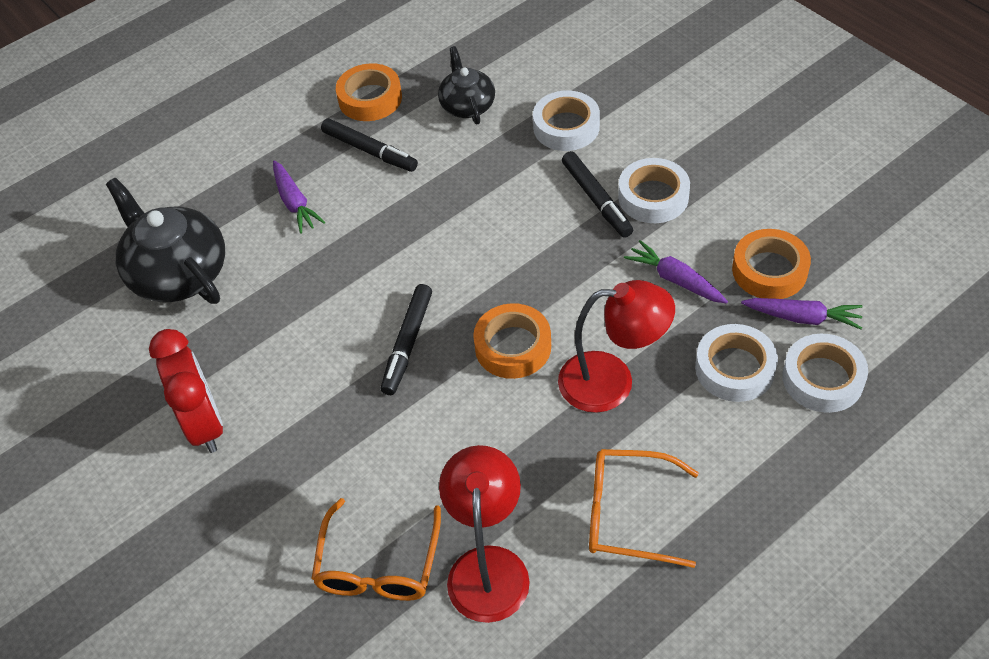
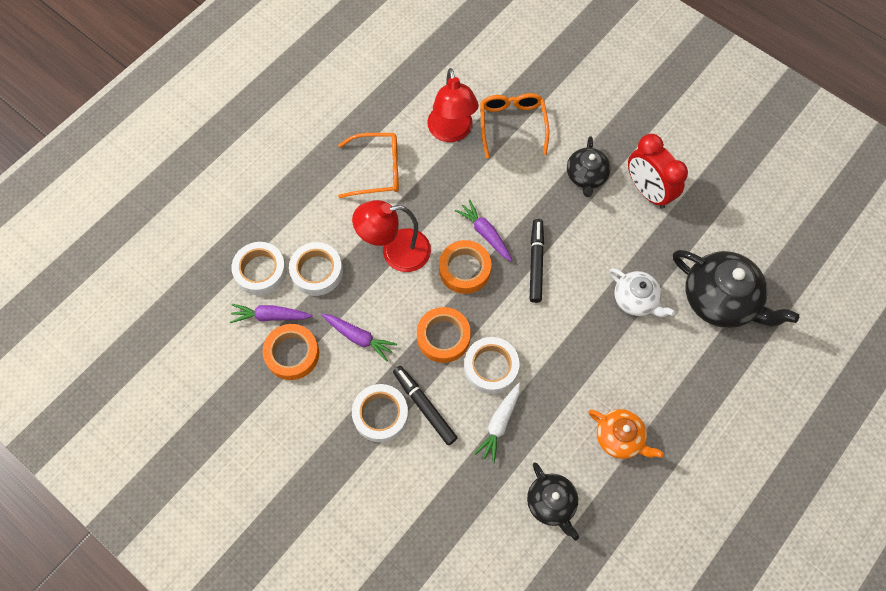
camera: 165 degrees right, 15 degrees up
(287, 459) = (586, 176): none -> black teapot
(288, 284) = (636, 299): none -> white teapot
(295, 203) = (660, 375): purple carrot -> purple carrot (485, 233)
(369, 151) = (620, 438): black marker -> orange teapot
(370, 98) = (640, 501): orange tape -> orange tape (443, 337)
(507, 175) = (499, 424): none -> white carrot
(566, 127) = (460, 485): white tape -> white tape (491, 367)

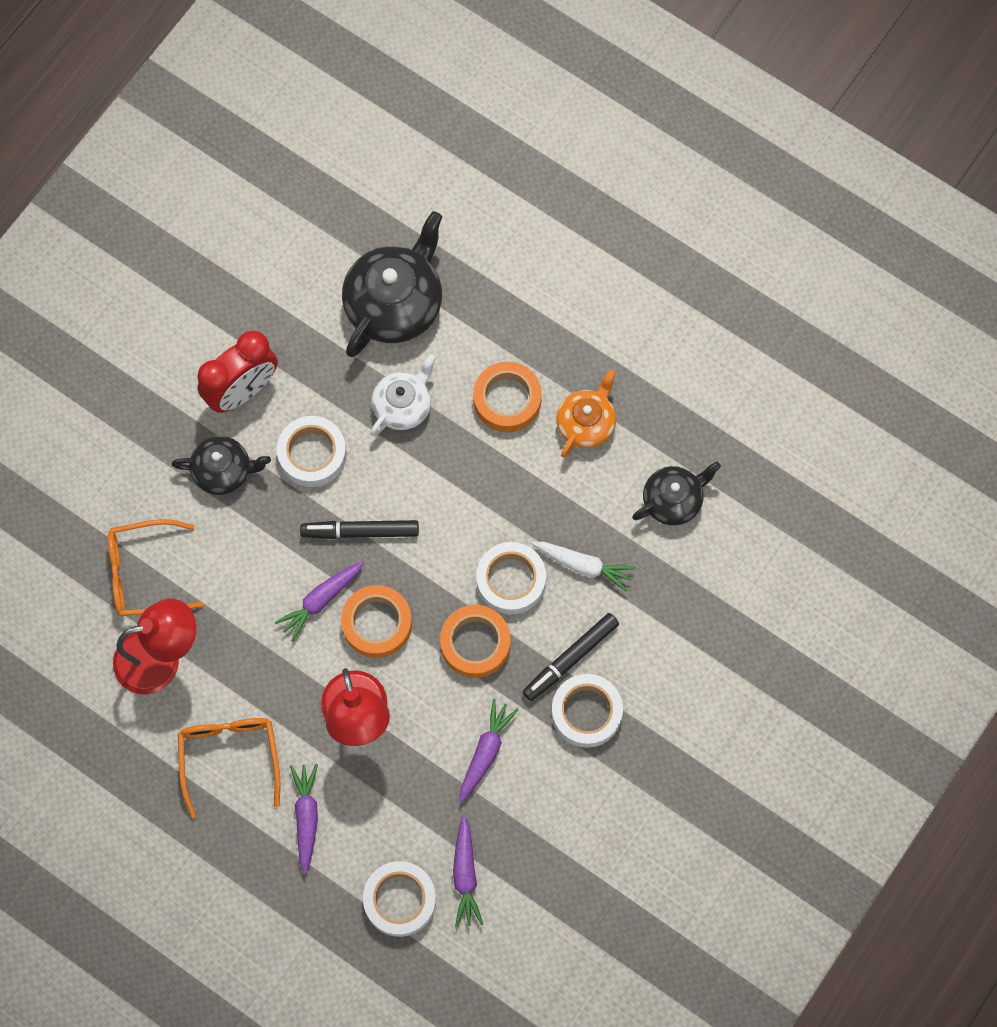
camera: 95 degrees left, 5 degrees up
(292, 354) = (516, 837): orange tape -> orange tape (507, 400)
(317, 271) = (394, 821): white tape -> white tape (312, 454)
(329, 215) = (306, 817): none -> purple carrot

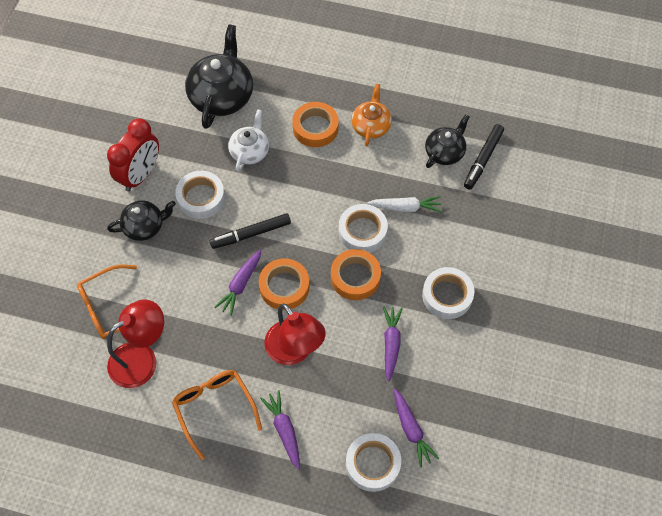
camera: 20 degrees left, 10 degrees down
(570, 659) = (422, 266): black marker -> black marker (483, 159)

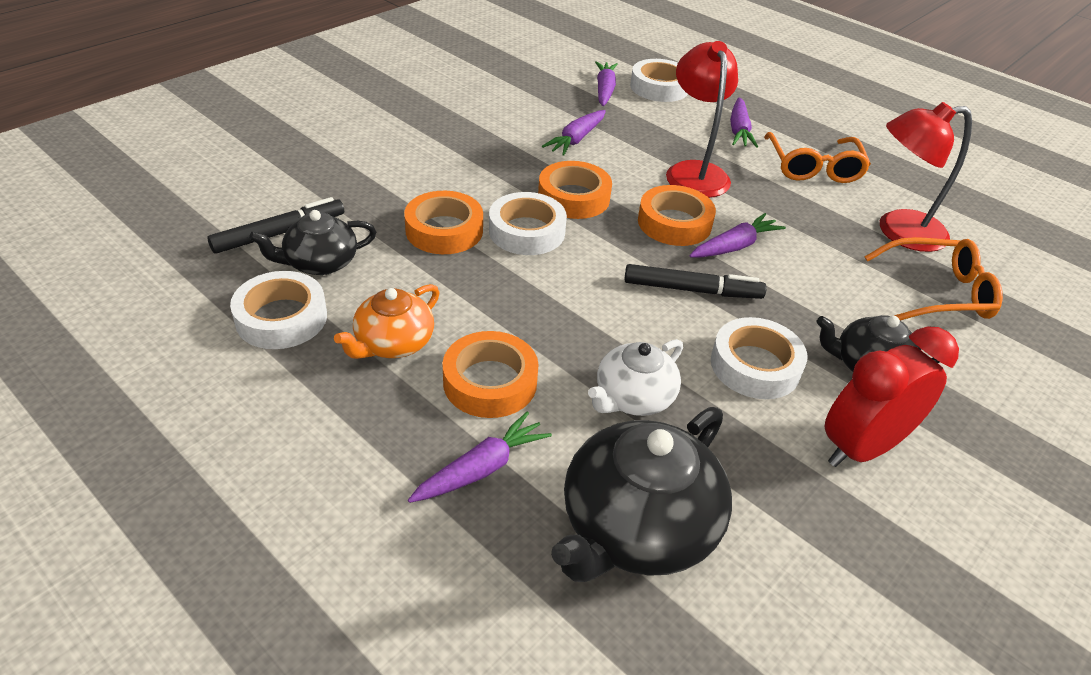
camera: 155 degrees left, 20 degrees down
(292, 90) = (482, 468): none -> purple carrot
(405, 207) = (444, 230): white carrot -> orange tape
(447, 295) = (477, 146): white tape -> white tape (281, 318)

